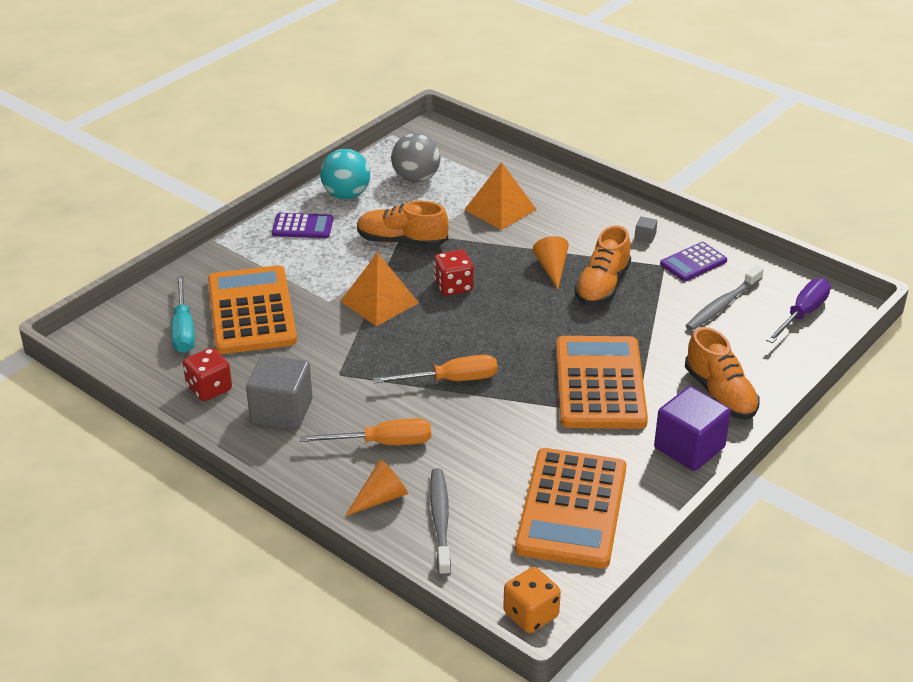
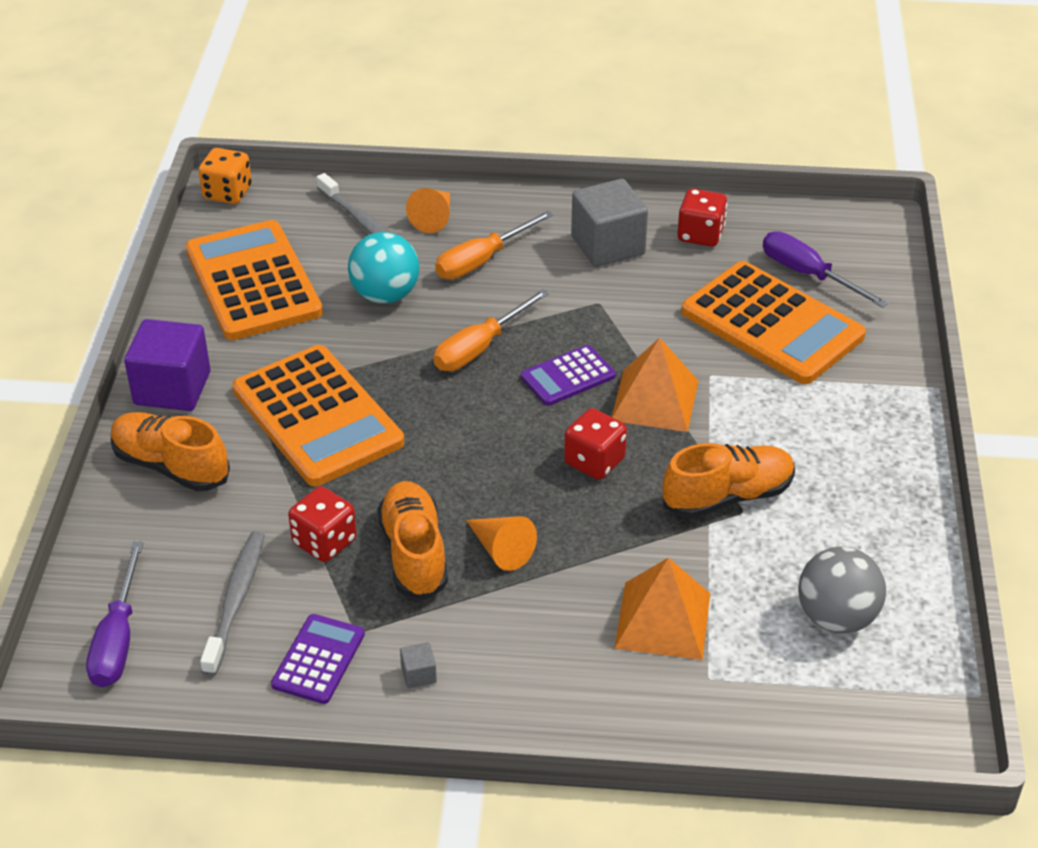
camera: 145 degrees right, 5 degrees up
(183, 329) = (808, 274): turquoise screwdriver -> purple screwdriver
(302, 226) = (869, 457): purple calculator -> purple calculator (568, 376)
(346, 195) = (886, 535): turquoise ball -> turquoise ball (385, 295)
(650, 312) = (324, 542): none -> red dice

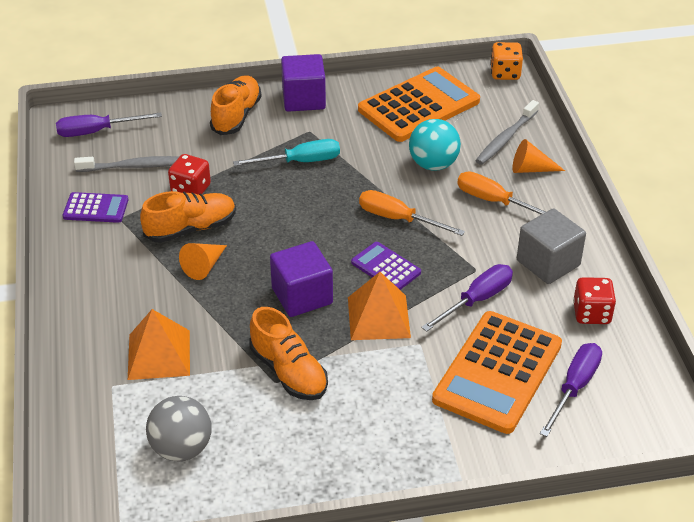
camera: 75 degrees right, 0 degrees up
(317, 416) = (300, 162): orange calculator -> turquoise screwdriver
(419, 675) = (91, 251): grey cube -> none
(594, 461) = (302, 296): red dice -> purple cube
(651, 314) = (477, 300): none -> purple screwdriver

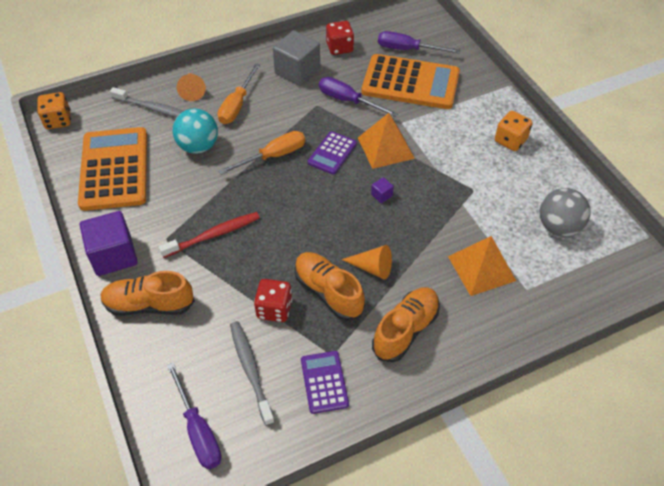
camera: 105 degrees left, 10 degrees up
(288, 372) = (460, 185): orange shoe -> orange shoe (405, 330)
(300, 162) = (213, 235): turquoise screwdriver -> red toothbrush
(302, 296) = (381, 195): purple cube -> purple cube, size x0.41
(348, 449) = (510, 140): none -> orange dice
(398, 219) = (273, 156): orange screwdriver -> orange screwdriver turned 135 degrees counterclockwise
(419, 105) = (114, 169): orange calculator -> orange calculator turned 45 degrees clockwise

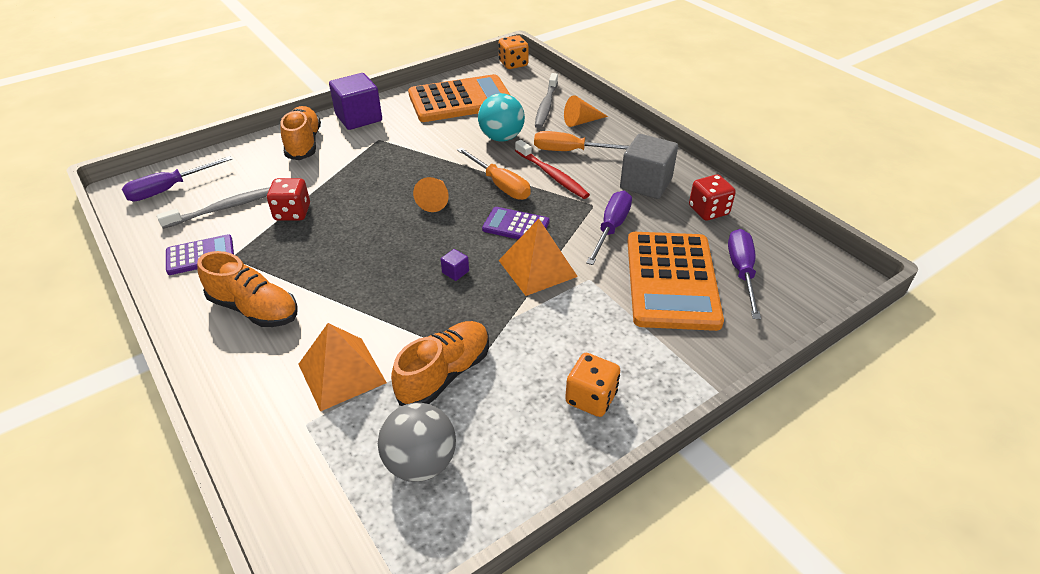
camera: 80 degrees right, 10 degrees down
(213, 235) = (385, 164): red toothbrush -> red toothbrush (552, 175)
(328, 292) = (311, 246): orange shoe -> orange shoe (444, 374)
(372, 268) = (343, 275): orange cone -> orange cone (435, 200)

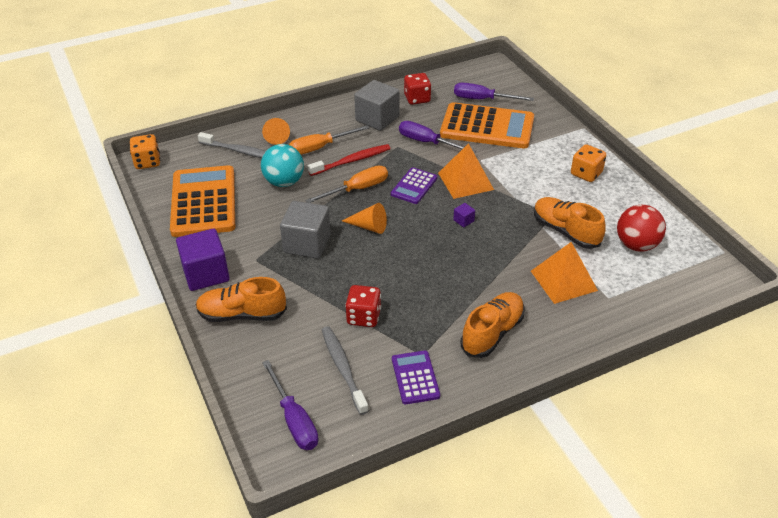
camera: 80 degrees left, 0 degrees up
(403, 165) = (307, 244): none -> grey cube
(420, 462) = (636, 245): grey ball -> red ball
(570, 151) = (320, 147): orange screwdriver -> orange screwdriver turned 45 degrees clockwise

